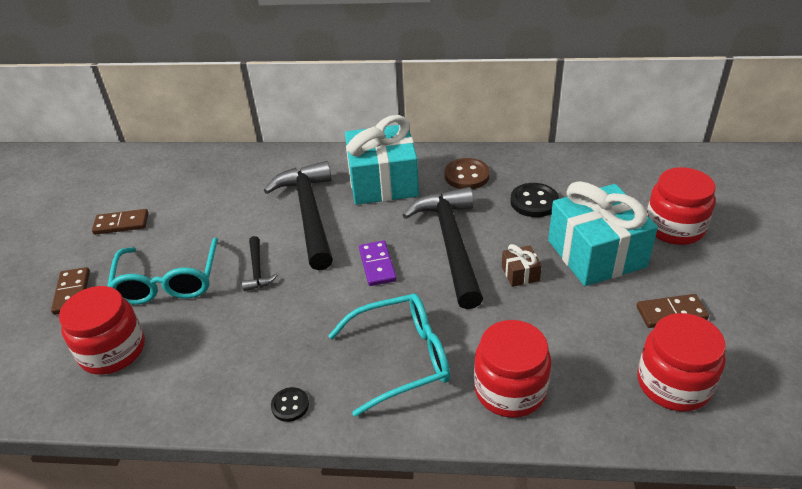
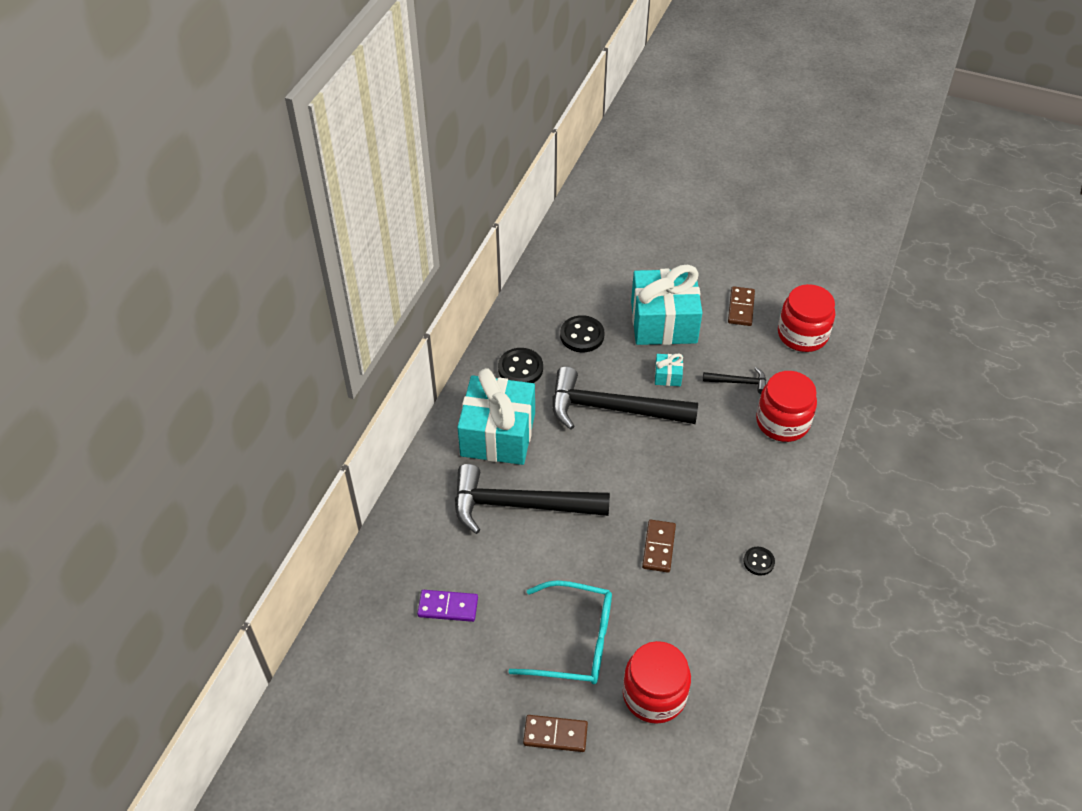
camera: 75 degrees left, 10 degrees up
(121, 224) = (455, 684): brown domino -> brown domino (659, 547)
(257, 270) = (587, 562): black hammer -> black hammer (739, 382)
(377, 265) = (618, 468): purple domino -> purple domino (448, 607)
(402, 358) = (733, 478): turquoise glasses -> none
(467, 176) = (520, 368): brown button -> black button
(520, 273) = (668, 376): brown gift -> turquoise gift
(674, 228) = (653, 266): red jar -> none

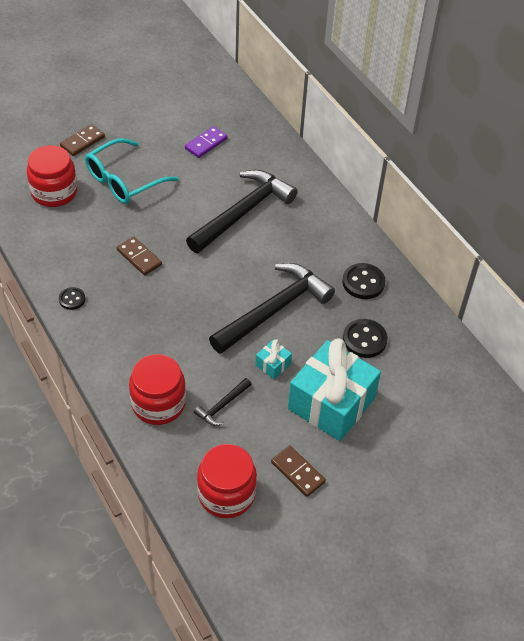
camera: 125 degrees right, 0 degrees up
(498, 434) = (312, 235): turquoise gift -> none

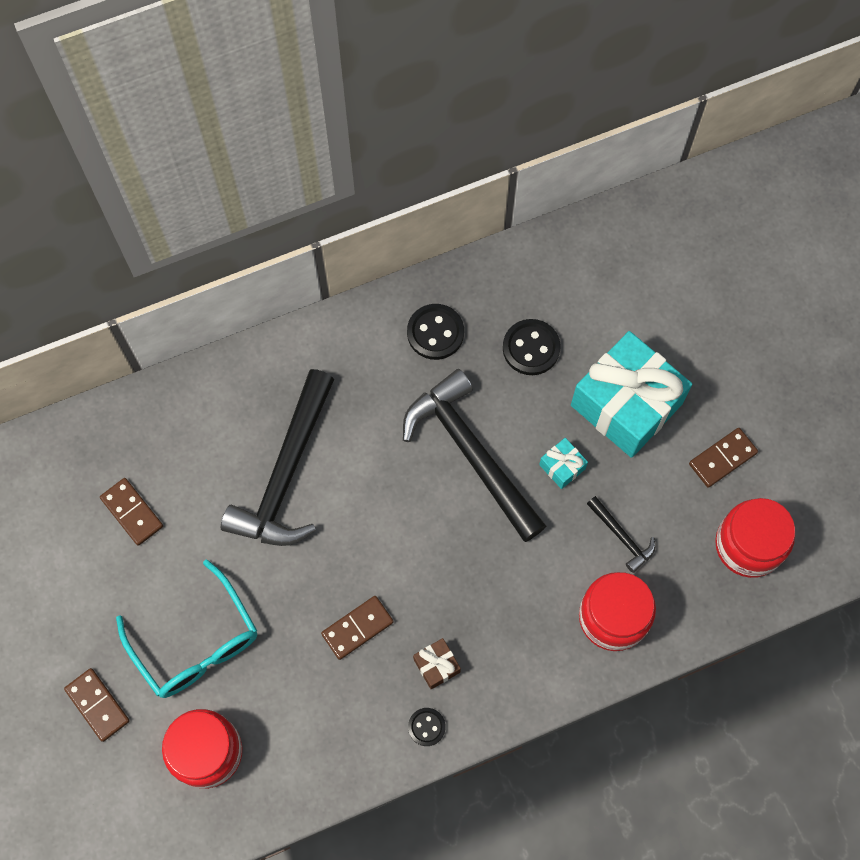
camera: 80 degrees left, 20 degrees up
(115, 301) = (436, 665): none -> brown gift
(206, 143) = (132, 512): purple domino -> brown domino
(243, 212) = (286, 473): black hammer -> black hammer turned 120 degrees counterclockwise

